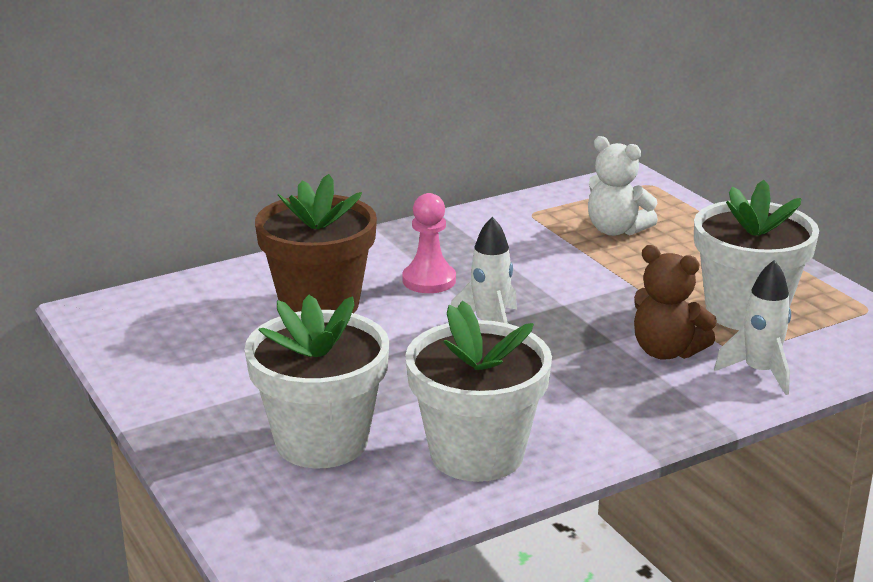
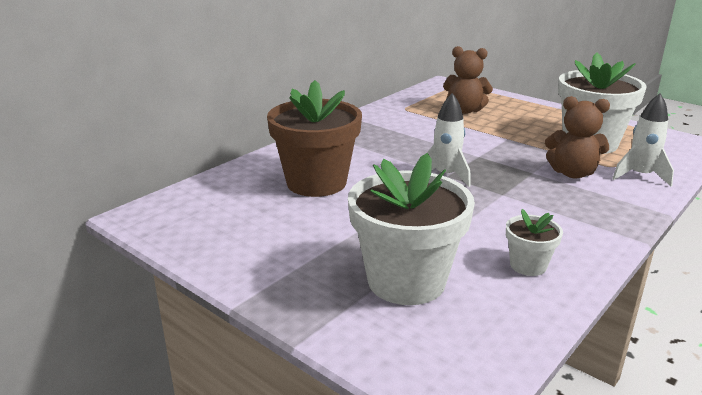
camera: 20 degrees left, 0 degrees up
(429, 280) = (378, 155): pink pawn -> none
(476, 454) = (528, 265): white flower pot -> white flower pot, size x0.48
(616, 230) = (465, 110): white teddy bear -> brown teddy bear

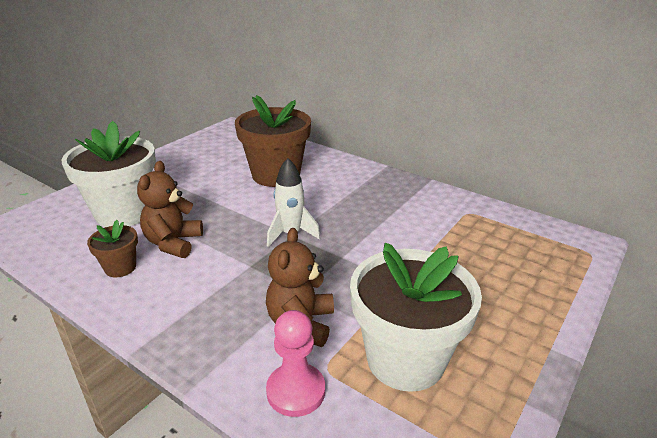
camera: 85 degrees right, 5 degrees up
(465, 110) = (485, 254): brown teddy bear -> brown teddy bear (173, 243)
(528, 265) = (120, 267): white flower pot -> brown flower pot
(640, 176) = (296, 391): white rocket -> pink pawn

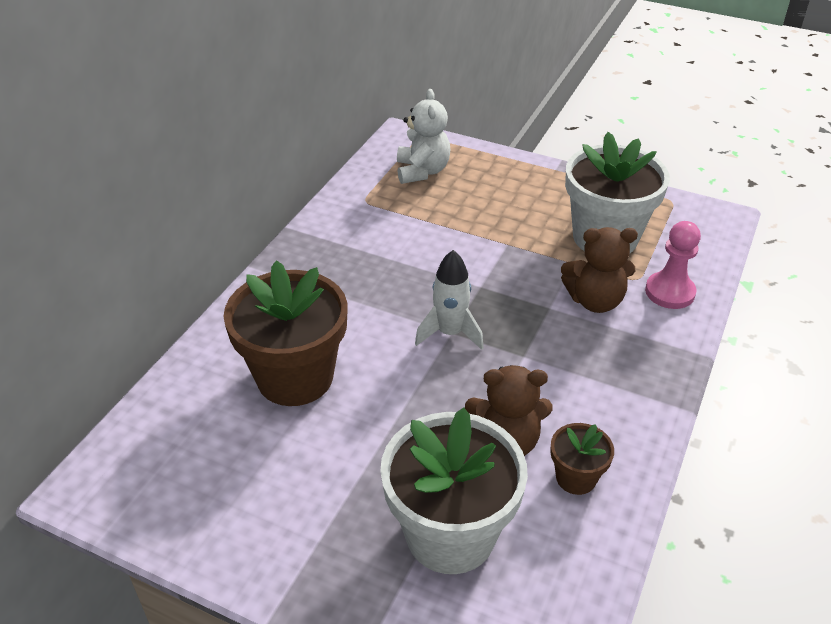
camera: 100 degrees left, 10 degrees up
(522, 247) = (422, 171): none -> white teddy bear

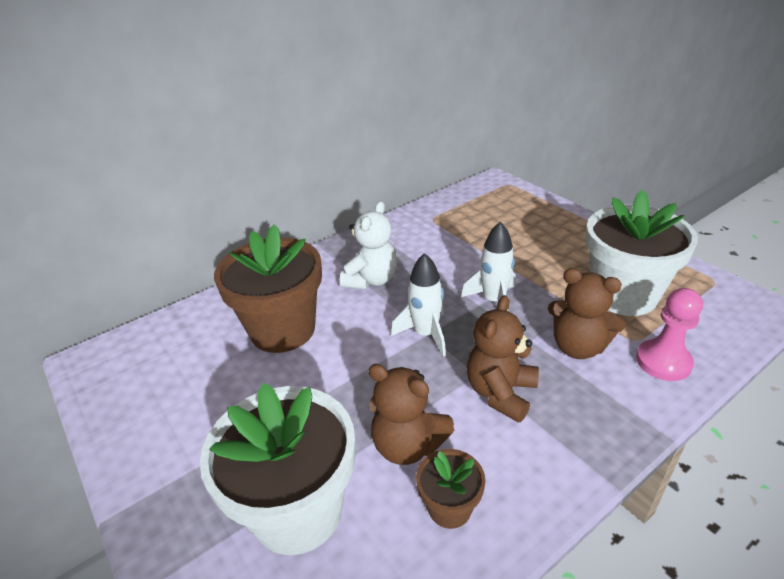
camera: 30 degrees right, 5 degrees down
(422, 171) = (492, 208): white teddy bear -> white teddy bear (371, 280)
(492, 278) = (493, 301): none -> white rocket
(555, 366) = (500, 393): none -> brown teddy bear

